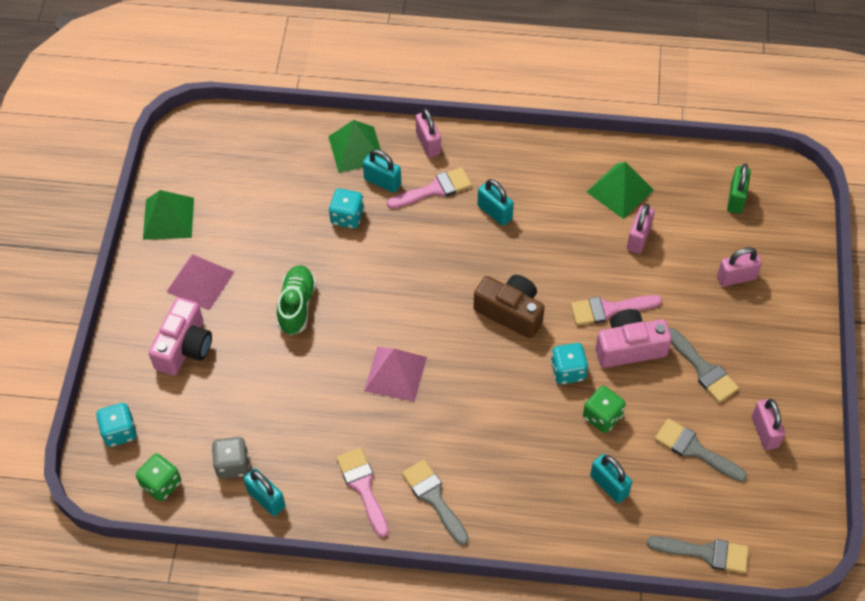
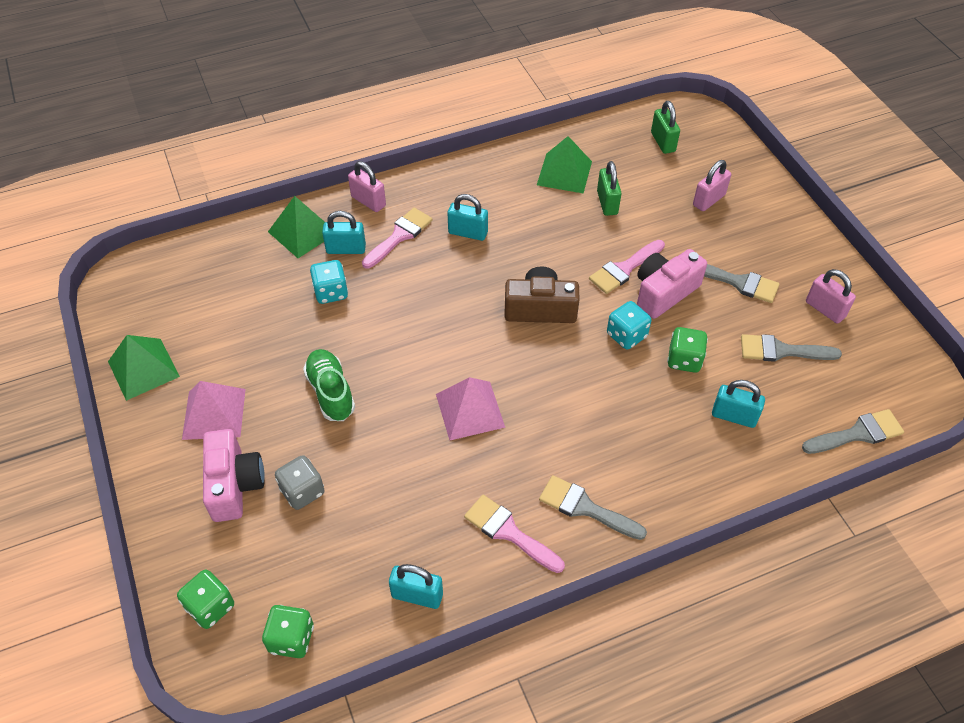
camera: 30 degrees left, 5 degrees down
(119, 432) = (210, 607): turquoise dice -> green dice
(232, 464) = (359, 578): grey dice -> grey dice (302, 491)
(638, 238) = (607, 203): pink padlock -> green padlock

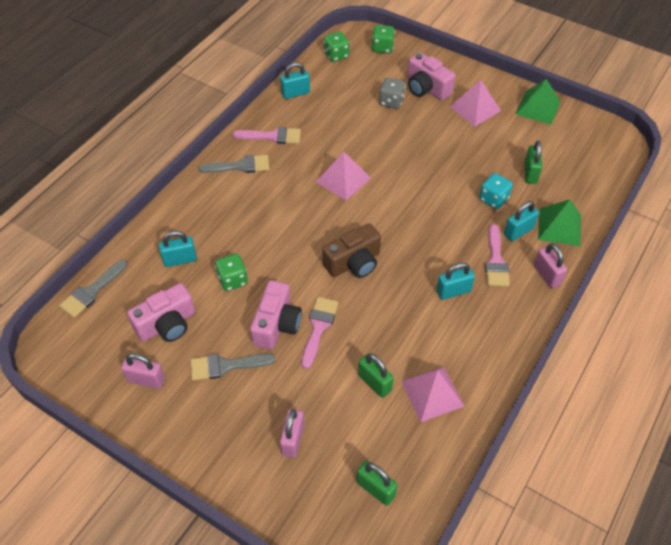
camera: 145 degrees right, 0 degrees up
(259, 297) = (530, 173): none -> green padlock
(331, 392) = (428, 148): green shoe -> none
(368, 201) = (546, 275): pink padlock -> pink padlock turned 60 degrees clockwise
(564, 173) = (432, 393): green pyramid -> pink pyramid
(626, 335) = (282, 276): turquoise dice -> none
(781, 351) = (167, 324): grey brush -> pink camera

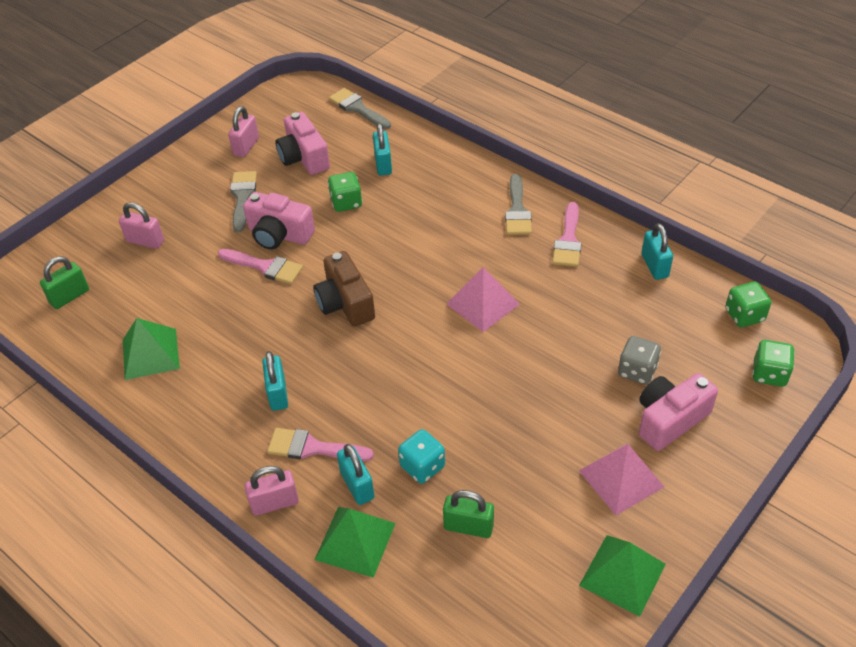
camera: 100 degrees right, 5 degrees down
(374, 383) = (182, 307): green padlock -> none
(432, 393) = (150, 354): pink pyramid -> green pyramid

